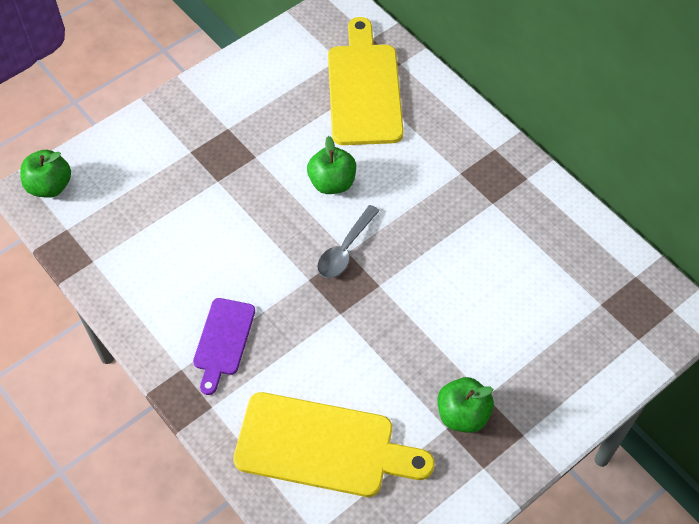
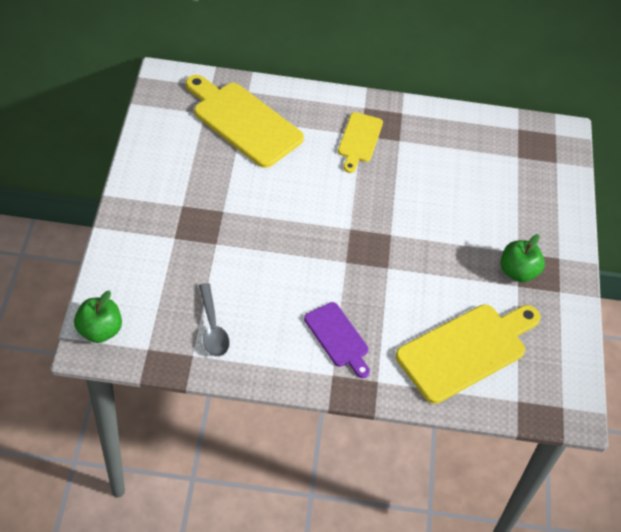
camera: 50 degrees left, 5 degrees down
(332, 183) = (292, 193): green apple -> none
(345, 249) = (347, 228): grey spoon -> grey spoon (212, 327)
(453, 176) = (359, 140): none -> yellow cutting board

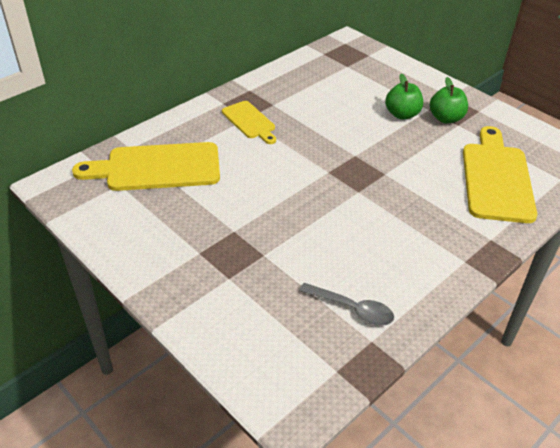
camera: 45 degrees left, 10 degrees down
(100, 330) = (281, 397): green apple -> green apple (402, 114)
(338, 338) = (429, 237): purple cutting board -> none

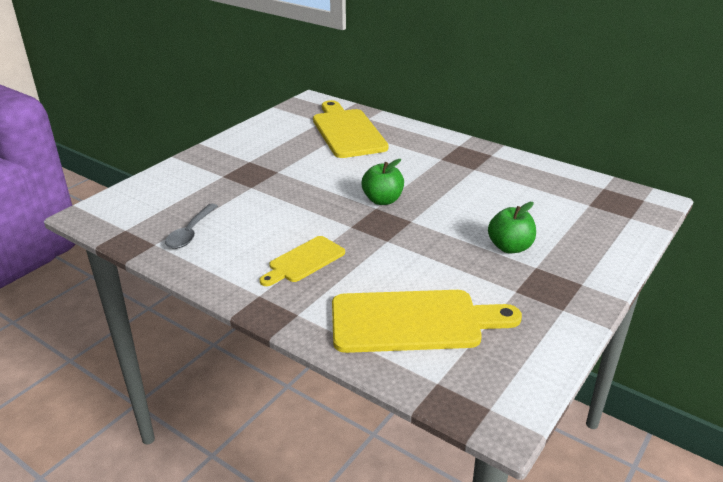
camera: 80 degrees right, 10 degrees down
(250, 121) = (436, 161): yellow cutting board -> yellow cutting board (304, 261)
(446, 118) = (524, 281): green apple -> green apple (382, 200)

